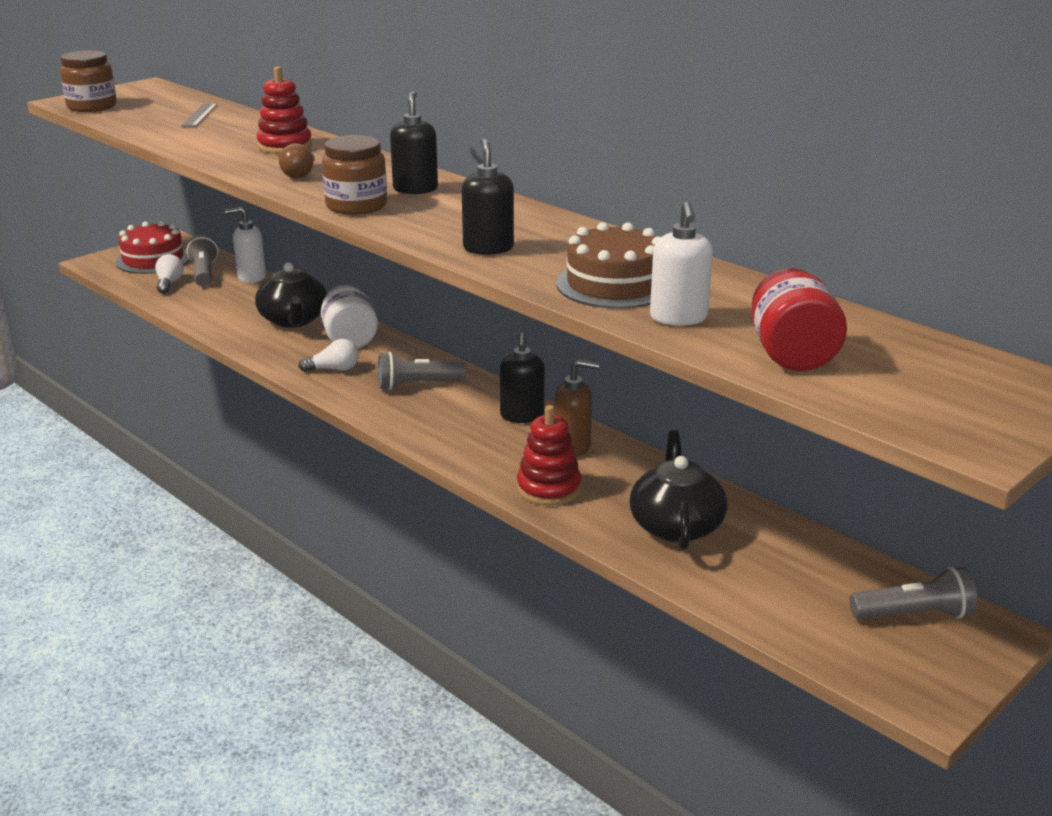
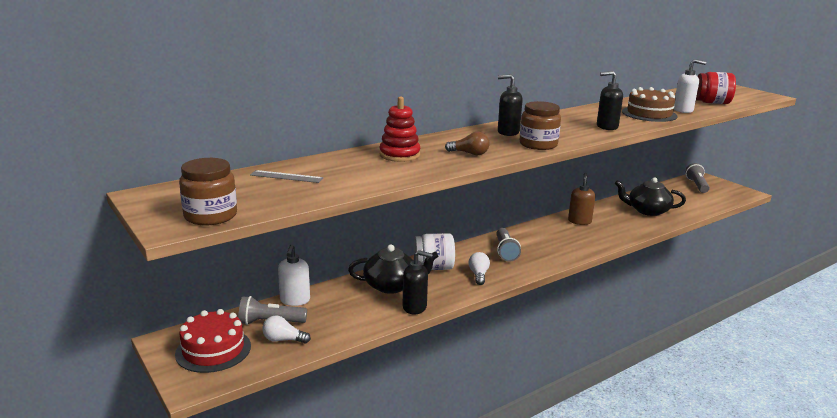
camera: 80 degrees left, 5 degrees down
(522, 416) = (546, 229): black soap dispenser -> black soap dispenser (415, 307)
(548, 488) = (621, 231): red stacking toy -> none

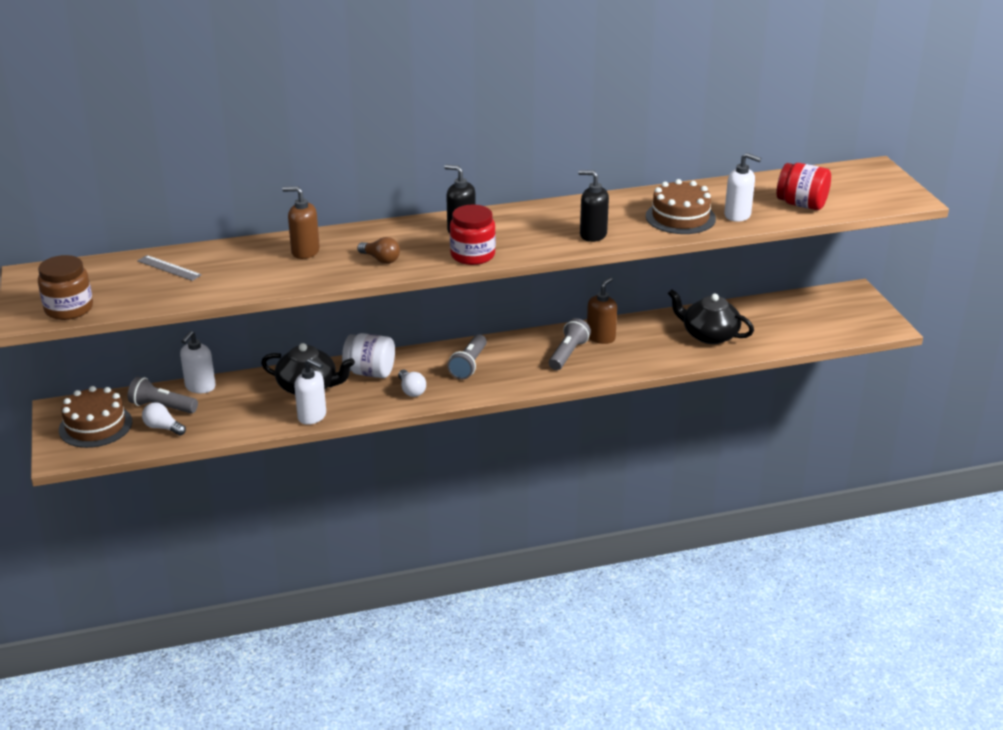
camera: 20 degrees right, 10 degrees up
(213, 350) = (95, 426): red cake -> brown cake
(399, 155) = (305, 252): red stacking toy -> brown soap dispenser
(415, 307) = (312, 416): black soap dispenser -> white soap dispenser
(478, 275) = (411, 390): white light bulb -> white light bulb turned 135 degrees clockwise
(538, 145) = (472, 255): brown jar -> red jar
(696, 185) = (829, 304): grey flashlight -> grey flashlight (568, 354)

